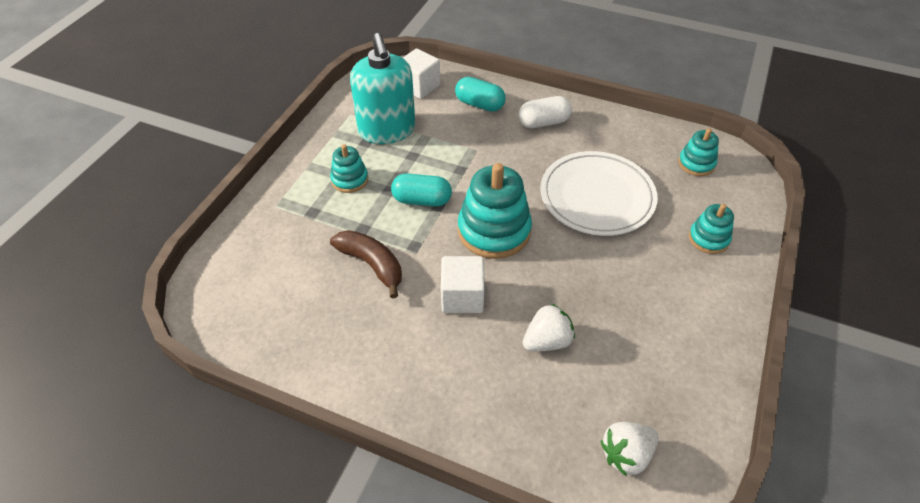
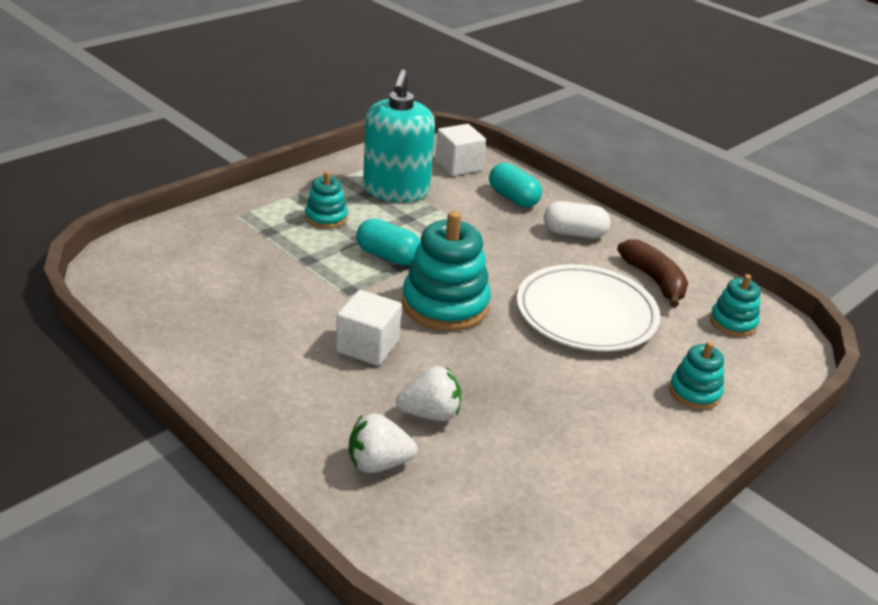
camera: 20 degrees right, 15 degrees down
(372, 265) = (295, 290): brown banana -> brown banana (654, 280)
(626, 454) = (442, 541): white strawberry -> white strawberry (378, 463)

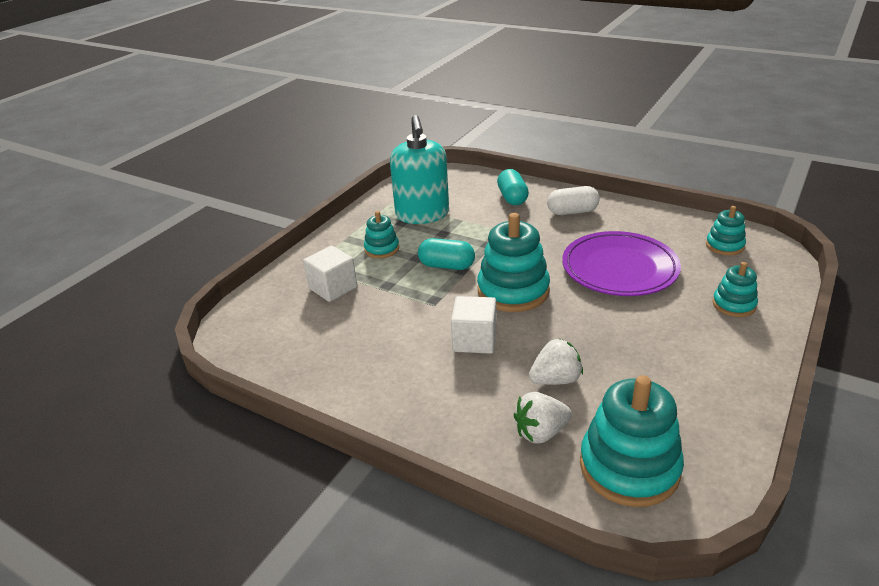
camera: 10 degrees left, 0 degrees up
(451, 527) = (629, 467): none -> turquoise stacking toy
(458, 166) = (457, 184): white cube -> white cube (333, 288)
(513, 198) = (512, 198): turquoise capsule -> turquoise capsule turned 45 degrees clockwise
(586, 314) = (619, 268): white plate -> purple plate
(654, 280) = (651, 230): brown banana -> none

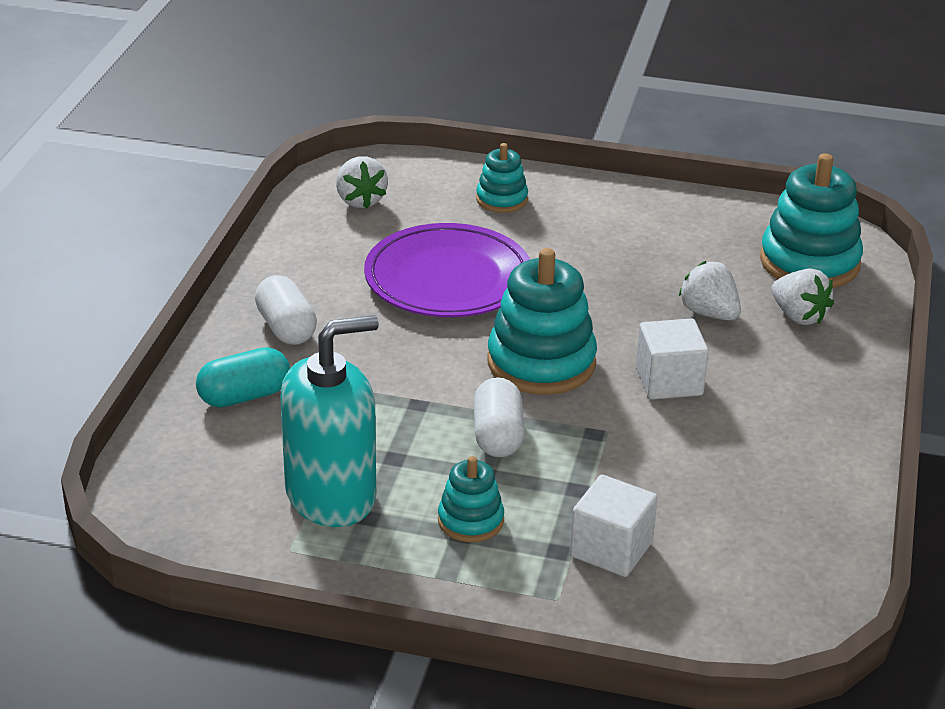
camera: 110 degrees left, 0 degrees up
(446, 266) = (497, 436): turquoise capsule -> white capsule
(724, 246) = (360, 200): turquoise stacking toy -> white strawberry

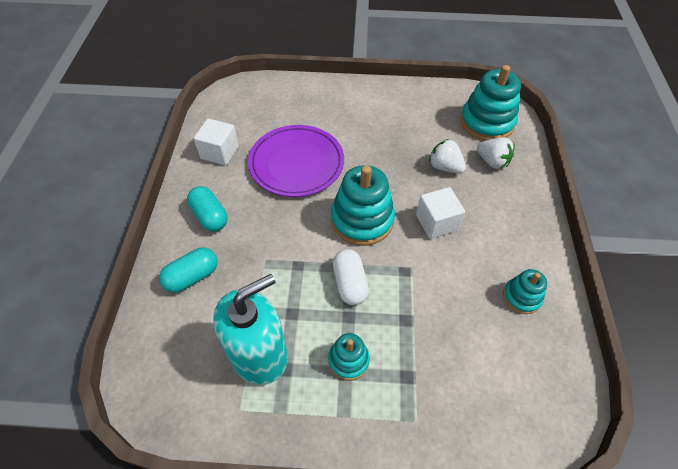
camera: 10 degrees left, 20 degrees up
(286, 328) = (210, 216): white capsule -> turquoise capsule
(360, 200) = (237, 113): white strawberry -> none
(501, 199) = (314, 102): turquoise stacking toy -> turquoise stacking toy (521, 297)
(611, 549) = (438, 369): white cube -> white cube (219, 152)

